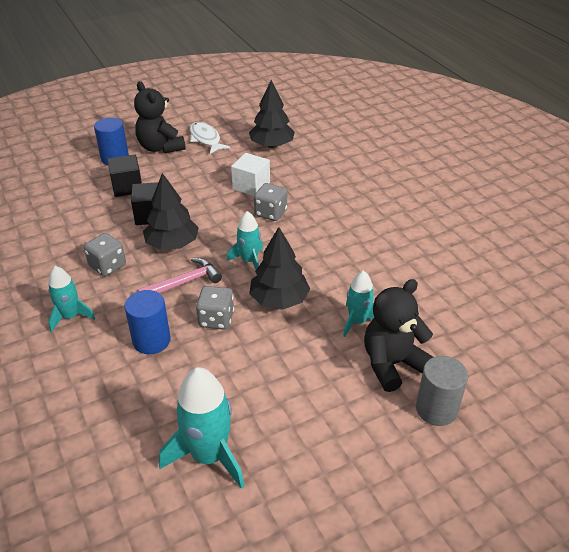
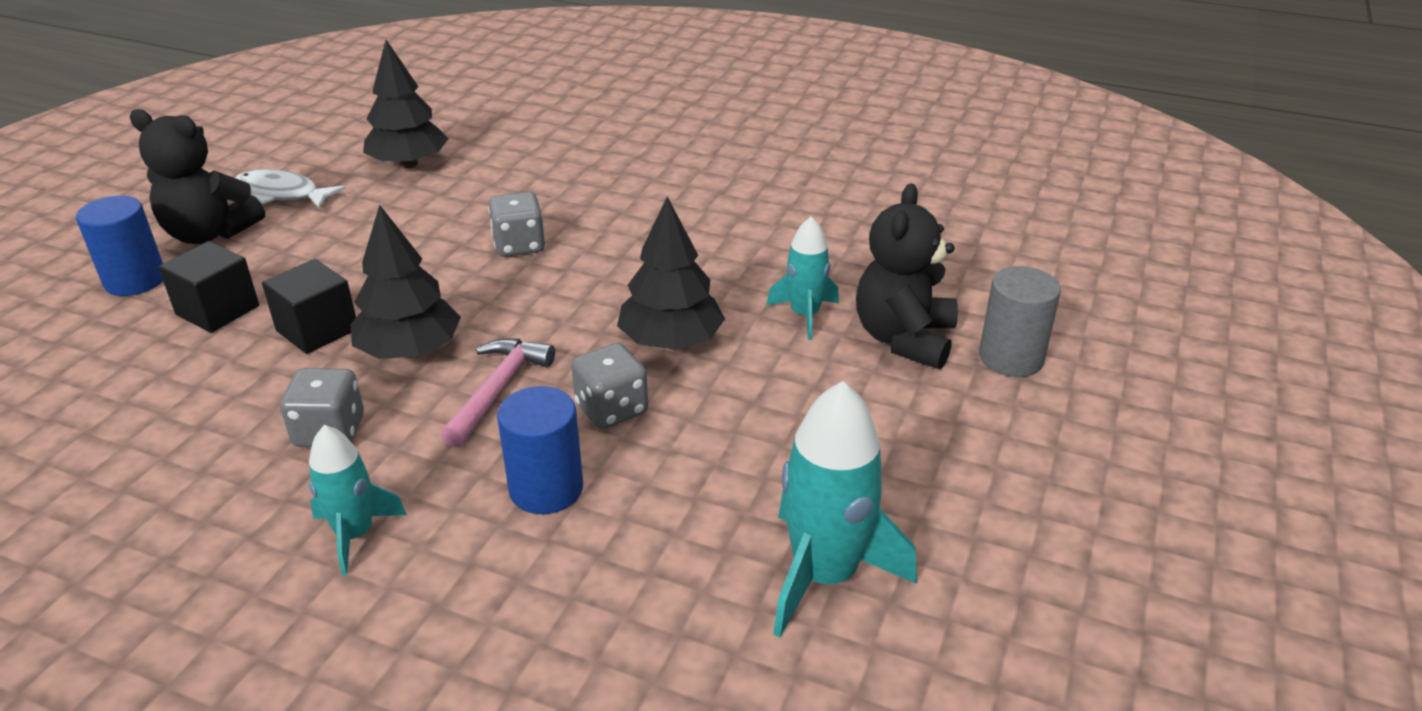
camera: 40 degrees left, 5 degrees down
(249, 261) = (565, 316): turquoise rocket -> none
(251, 186) = (443, 225): white cube -> none

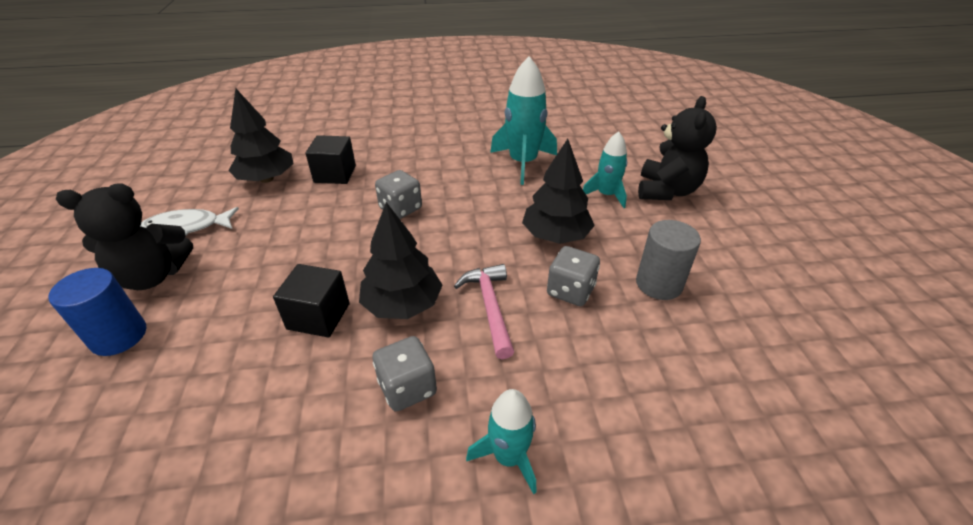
camera: 30 degrees left, 5 degrees up
(217, 310) = (220, 332): black cube -> black cube (335, 174)
(546, 489) = (591, 360): blue cylinder -> none
(824, 575) = (787, 339): turquoise rocket -> turquoise rocket (523, 163)
(904, 339) = (666, 191): black teddy bear -> black teddy bear turned 150 degrees counterclockwise
(1011, 358) = (722, 183): grey cylinder -> grey cylinder (659, 284)

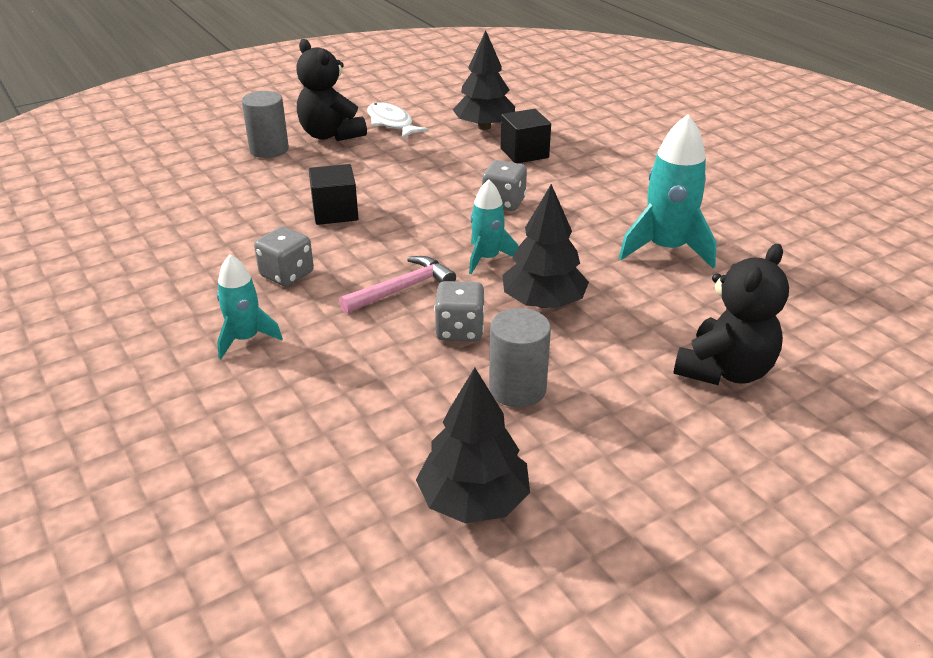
camera: 65 degrees right, 5 degrees down
(119, 336) = (269, 149): blue cylinder -> grey cylinder
(403, 304) = (374, 244): black tree -> black tree (473, 501)
(606, 195) = (661, 322): turquoise rocket -> turquoise rocket (487, 258)
(666, 191) = (724, 370): black teddy bear -> black teddy bear turned 45 degrees counterclockwise

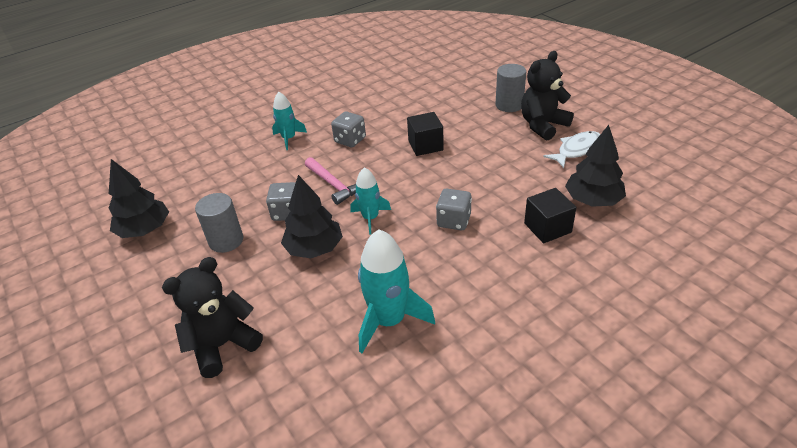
camera: 90 degrees right, 5 degrees up
(724, 370) = (222, 345): black teddy bear -> black teddy bear turned 105 degrees clockwise

